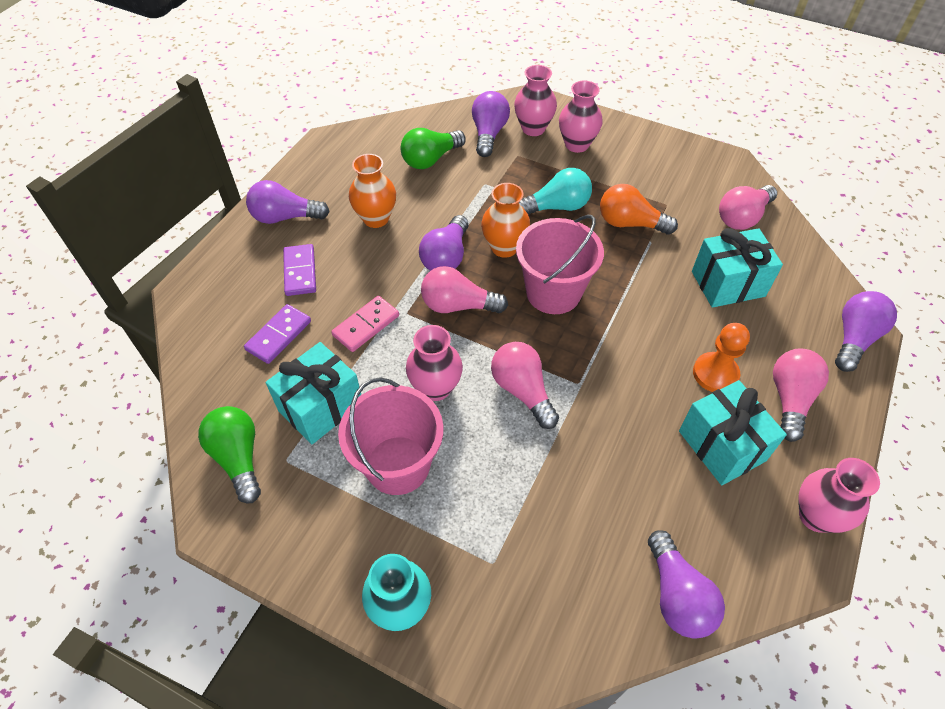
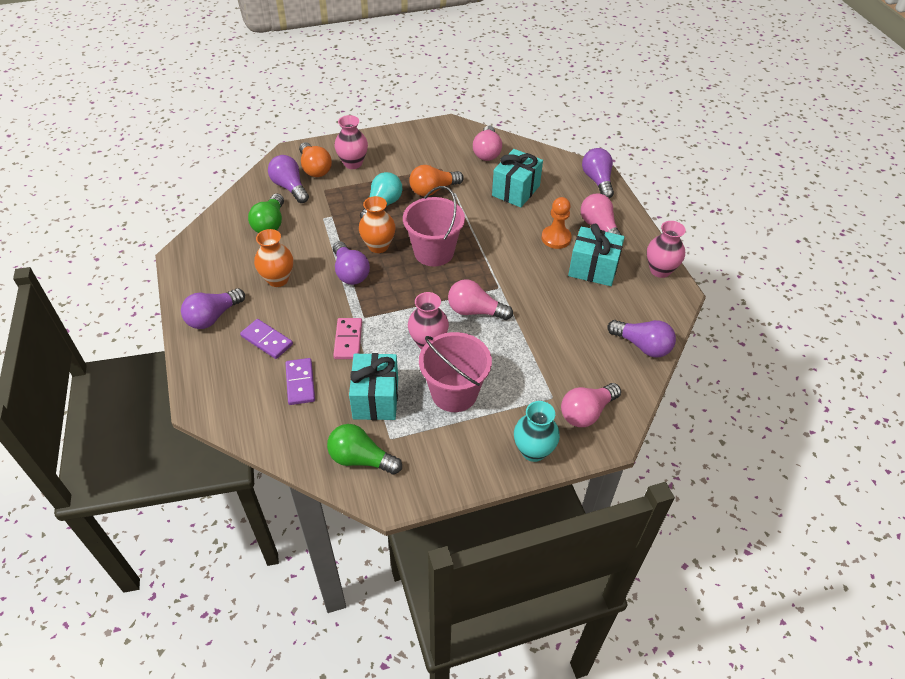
camera: 45 degrees left, 5 degrees down
(458, 305) = (389, 293): pink light bulb -> pink light bulb (586, 412)
(533, 128) = (315, 168): pink vase -> orange light bulb

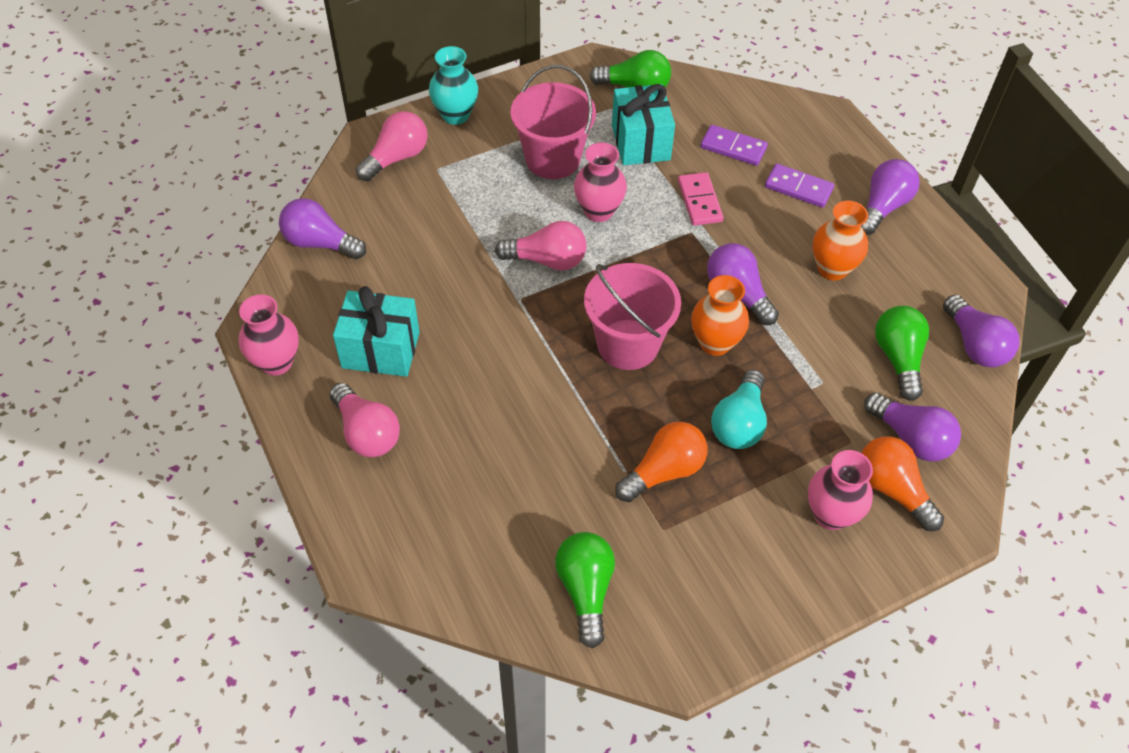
camera: 170 degrees right, 5 degrees up
(300, 383) = (733, 147): purple domino -> purple domino turned 45 degrees counterclockwise
(487, 152) = (585, 590): pink light bulb -> green light bulb
(516, 191) = (516, 493): turquoise gift -> none
(556, 238) = (439, 399): orange pawn -> none
(597, 181) = (364, 544): purple light bulb -> purple light bulb (974, 345)

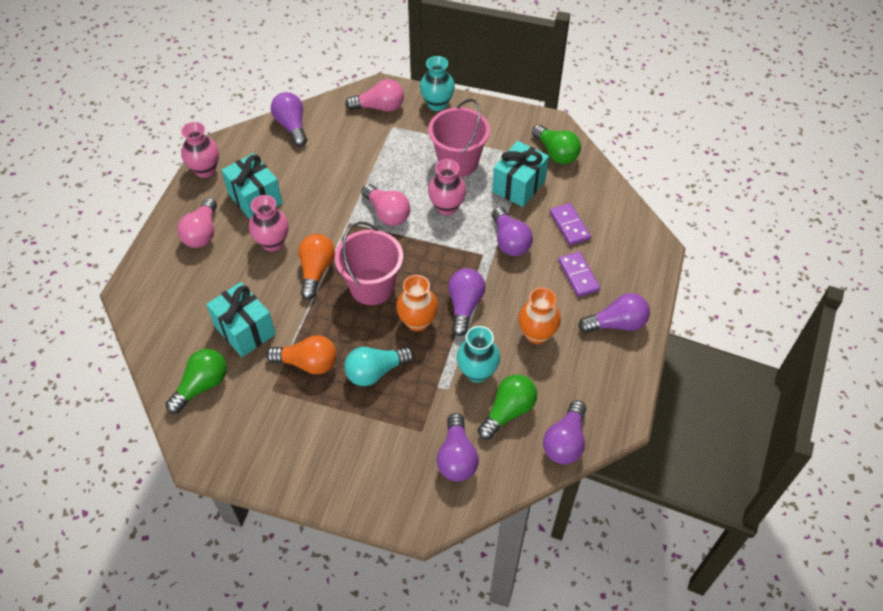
camera: 45 degrees right, 0 degrees up
(555, 494) = (245, 330): none -> turquoise gift
(699, 201) = (509, 241): pink domino -> purple light bulb
(827, 345) = (477, 372): none -> turquoise vase
(831, 514) = (361, 456): pink vase -> pink vase (272, 243)
(892, 489) = (409, 473): orange light bulb -> orange light bulb (316, 271)

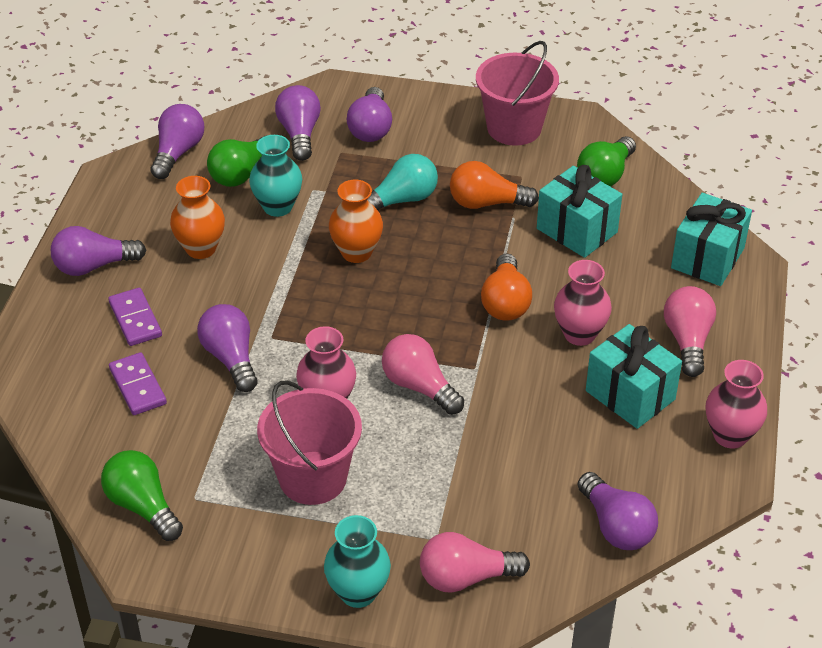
camera: 175 degrees right, 10 degrees down
(372, 287) = (423, 288): pink bucket -> pink bucket (514, 128)
(464, 306) = (295, 274): purple light bulb -> purple light bulb (371, 128)
(518, 186) = (212, 443): turquoise gift -> turquoise gift (707, 258)

